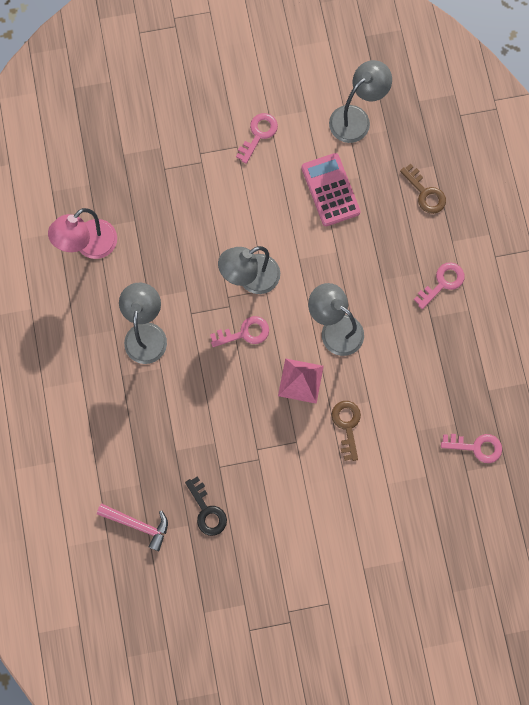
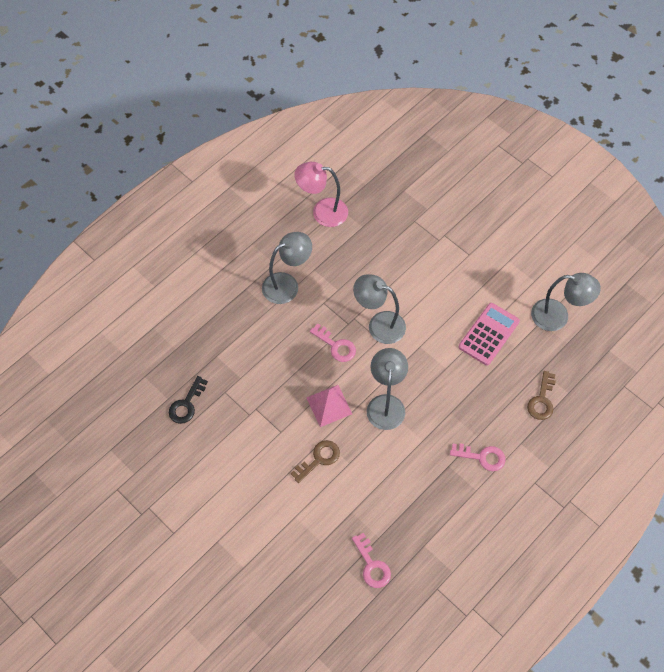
camera: 55 degrees right, 15 degrees down
(138, 524) = (145, 366): pink hammer -> none
(258, 134) = (490, 262): pink key -> none

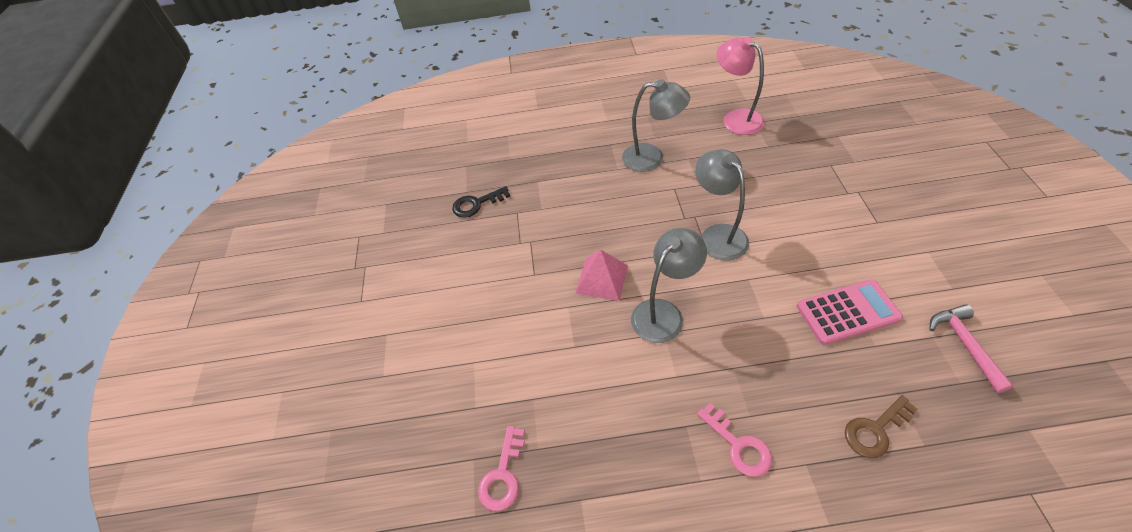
camera: 45 degrees right, 10 degrees down
(319, 459) = (547, 322): brown key -> none
(336, 346) = (655, 230): pink key -> none
(558, 317) = (965, 344): grey lamp -> pink hammer

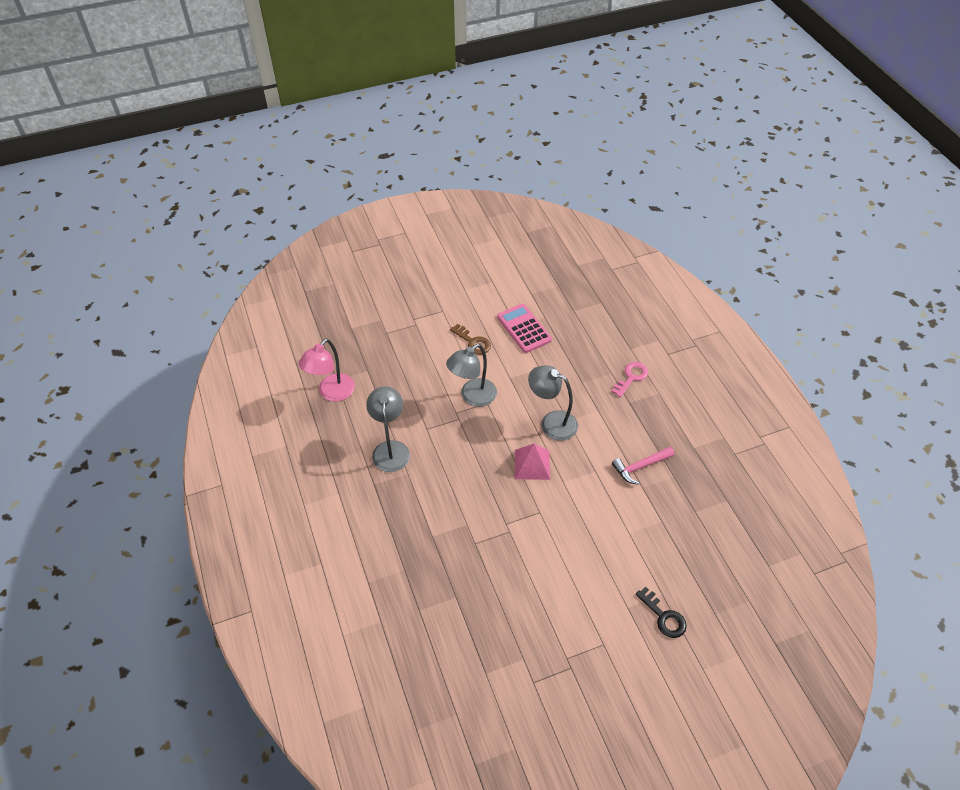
camera: 110 degrees left, 0 degrees up
(476, 204) = (471, 582): black key -> black key (664, 617)
(503, 475) = (698, 491): pink key -> none
(875, 430) = (600, 320): brown key -> brown key (473, 342)
(965, 344) = (532, 281): pink hammer -> pink hammer (640, 467)

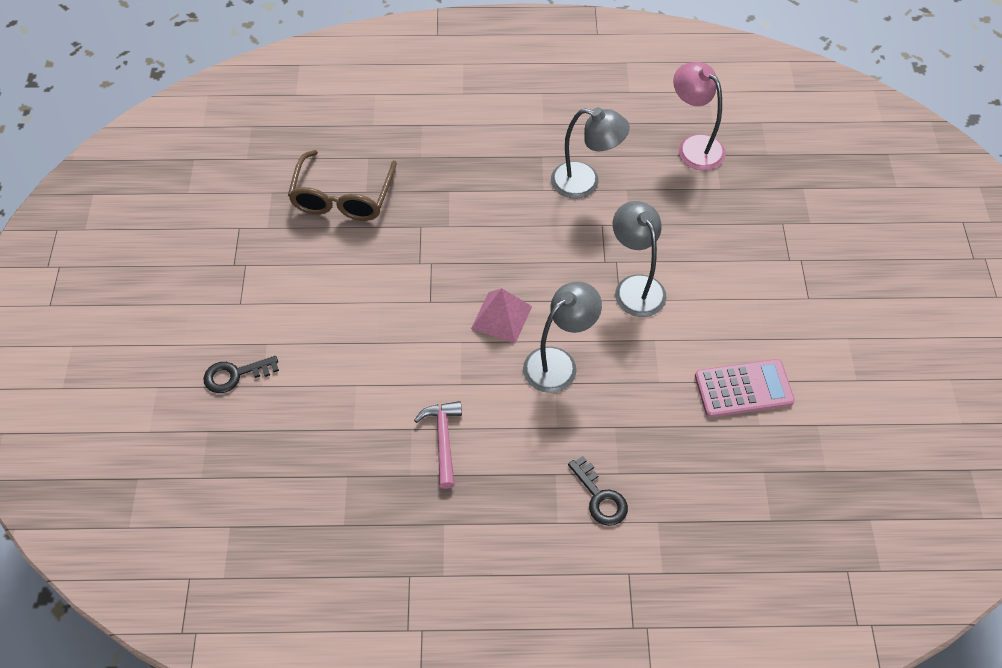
camera: 110 degrees right, 5 degrees up
(468, 612) = (343, 196): none -> brown glasses
(473, 342) = (735, 317): brown key -> none
(631, 377) = (600, 497): pink key -> black key

